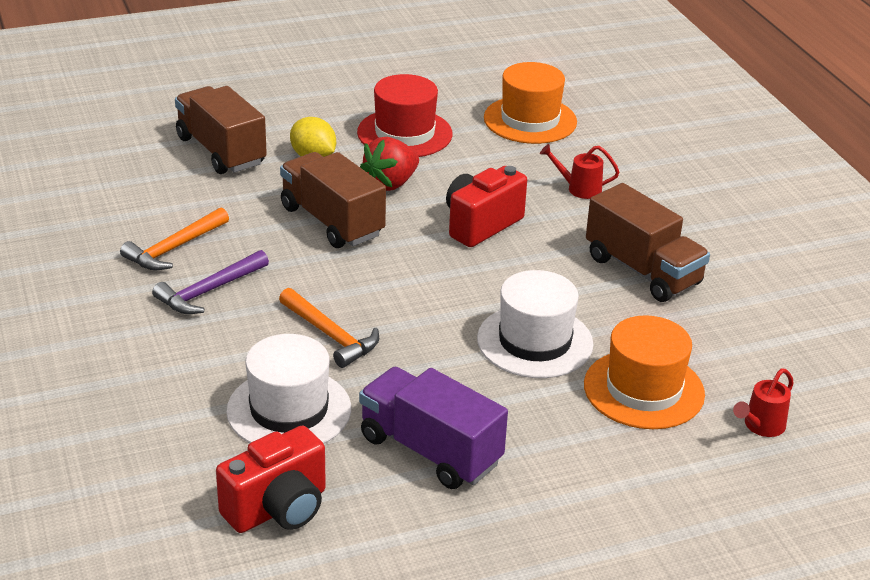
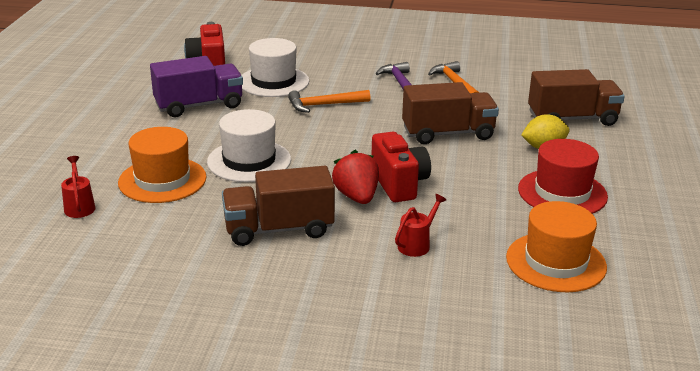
camera: 120 degrees right, 5 degrees down
(390, 184) = (484, 166): red strawberry -> red strawberry (357, 197)

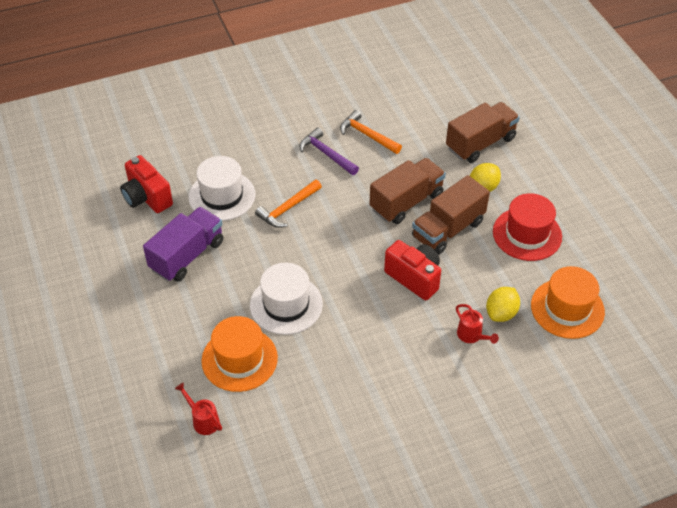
camera: 30 degrees left, 20 degrees up
(279, 229) = (370, 368): brown truck -> brown truck (448, 229)
(357, 197) = (396, 306): red strawberry -> none
(417, 244) = (472, 336): red watering can -> red watering can turned 135 degrees clockwise
(469, 239) = (501, 313): none -> yellow lemon

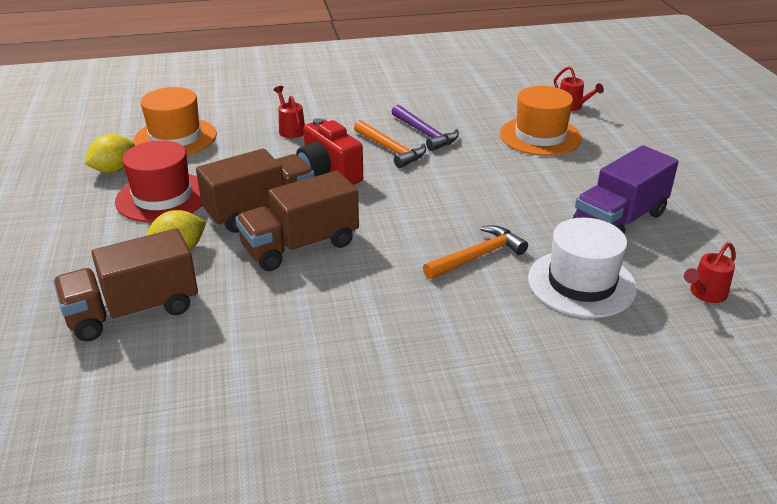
camera: 170 degrees left, 15 degrees down
(147, 197) = (705, 294): red camera -> red watering can
(286, 304) = (487, 167): white hat -> none
(326, 154) = (402, 325): purple hammer -> purple hammer (425, 134)
(367, 135) = (320, 348): orange hammer -> orange hammer (391, 150)
(501, 313) = (248, 141): yellow lemon -> yellow lemon (114, 170)

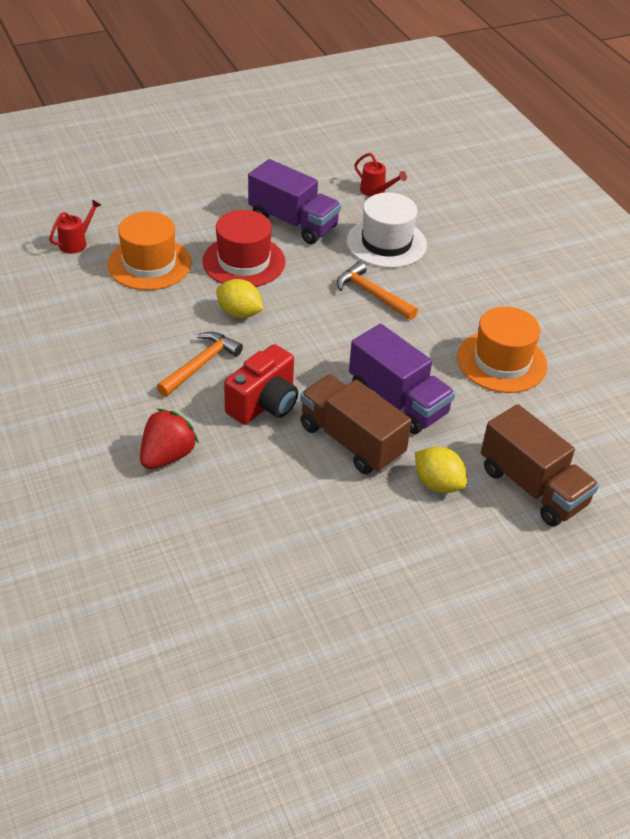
camera: 105 degrees left, 10 degrees up
(114, 170) = (305, 599): yellow lemon -> yellow lemon (239, 313)
(162, 197) = (350, 529): red hat -> red hat (244, 261)
(175, 138) = (209, 564): orange hat -> orange hat (501, 361)
(290, 130) = (167, 456): red watering can -> red strawberry
(300, 246) = (398, 400): brown truck -> purple truck
(425, 134) = (158, 343): purple hammer -> none

